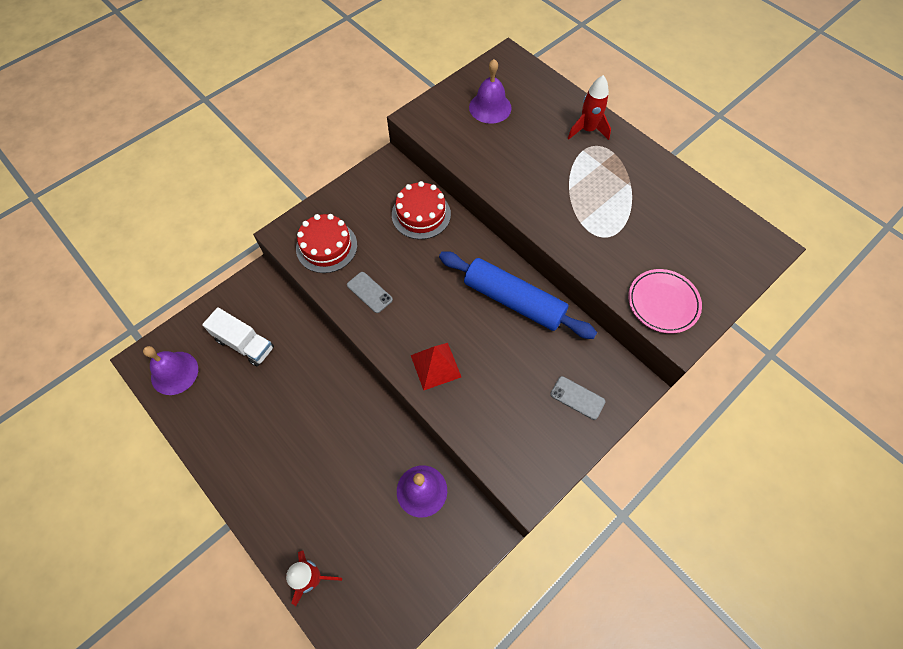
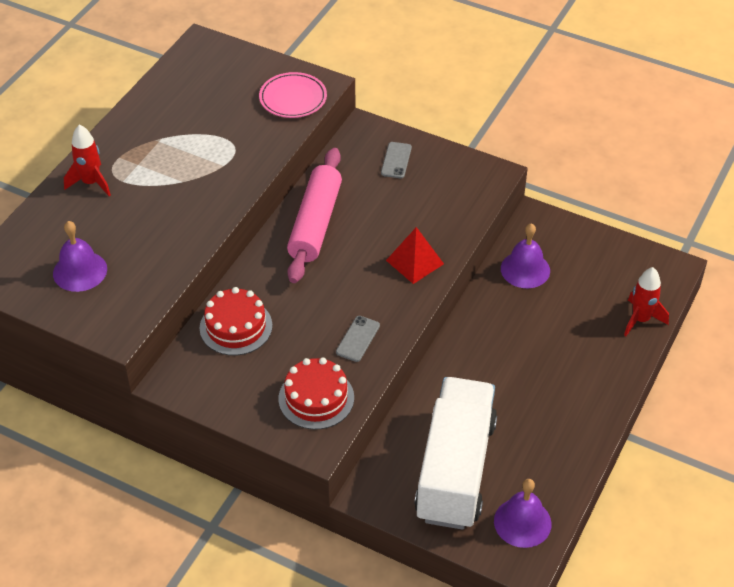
camera: 110 degrees left, 15 degrees down
(244, 344) = (455, 470): white truck -> white truck, size x1.94
(513, 301) = (315, 223): blue rolling pin -> pink rolling pin

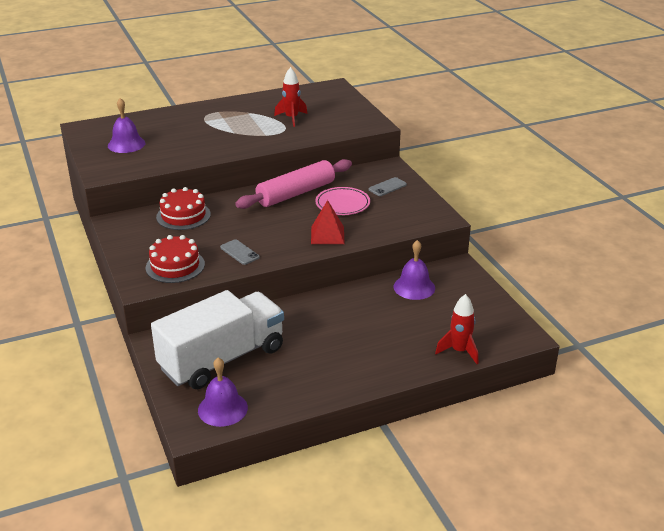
camera: 40 degrees right, 15 degrees down
(91, 183) = (188, 115): red rocket -> red rocket (291, 118)
(293, 98) = (349, 124): pink plate -> pink plate (342, 204)
(358, 339) = (239, 252): grey phone -> grey phone turned 75 degrees clockwise

